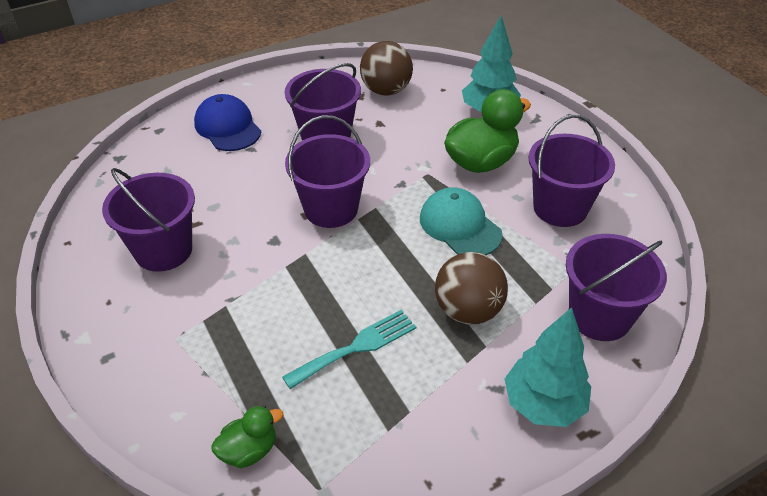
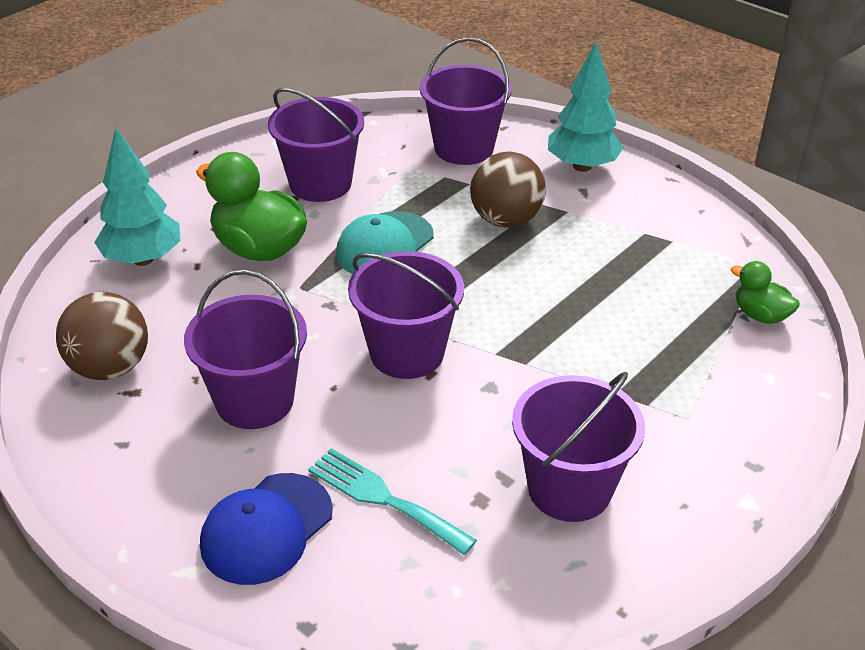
camera: 110 degrees left, 5 degrees down
(356, 347) = (600, 280): turquoise fork -> turquoise fork (384, 498)

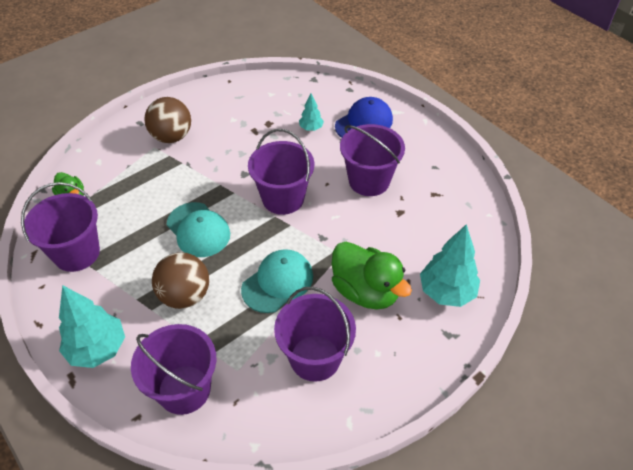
camera: 170 degrees left, 10 degrees up
(110, 368) = (450, 210): brown ball -> brown ball (172, 137)
(384, 498) = (311, 128): turquoise fork -> turquoise tree
(527, 293) = (198, 230): none -> turquoise cap
(569, 489) = (227, 123): purple bucket -> purple bucket (76, 253)

